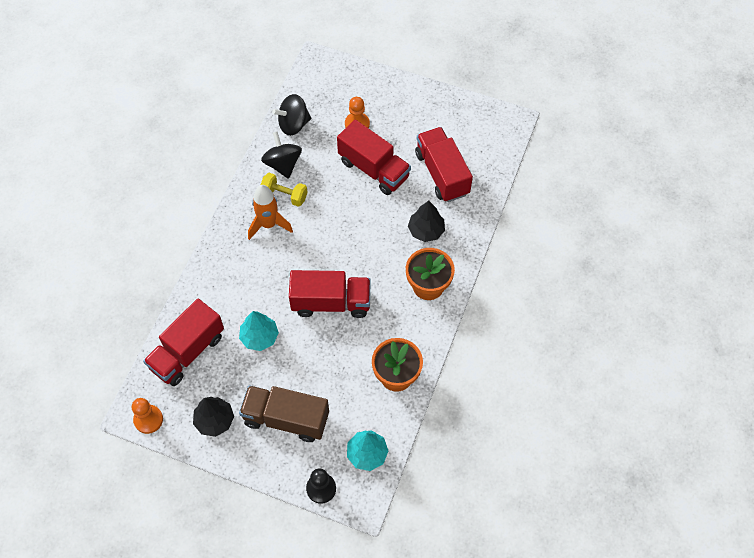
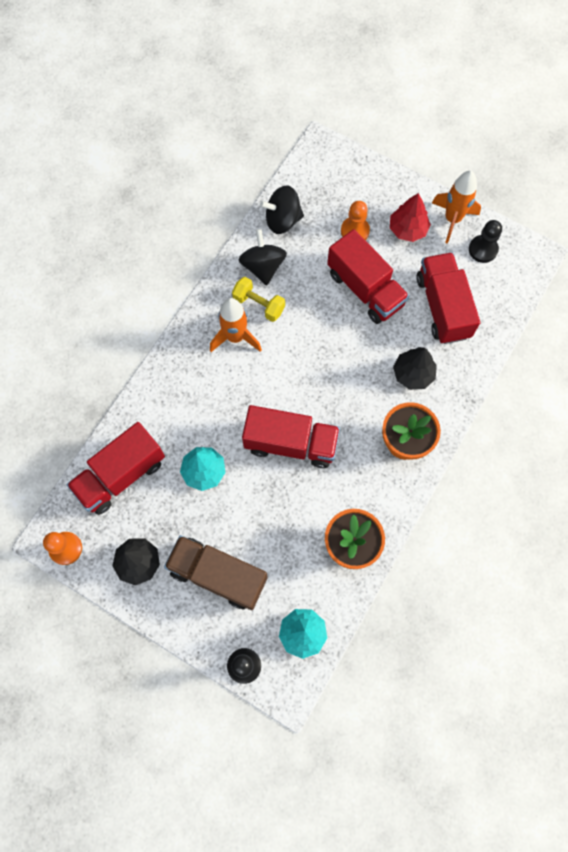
camera: 10 degrees right, 10 degrees up
(402, 116) = (407, 229): none -> red tree
(438, 103) = (452, 219): none -> orange rocket
(468, 123) = (483, 249): none -> black pawn

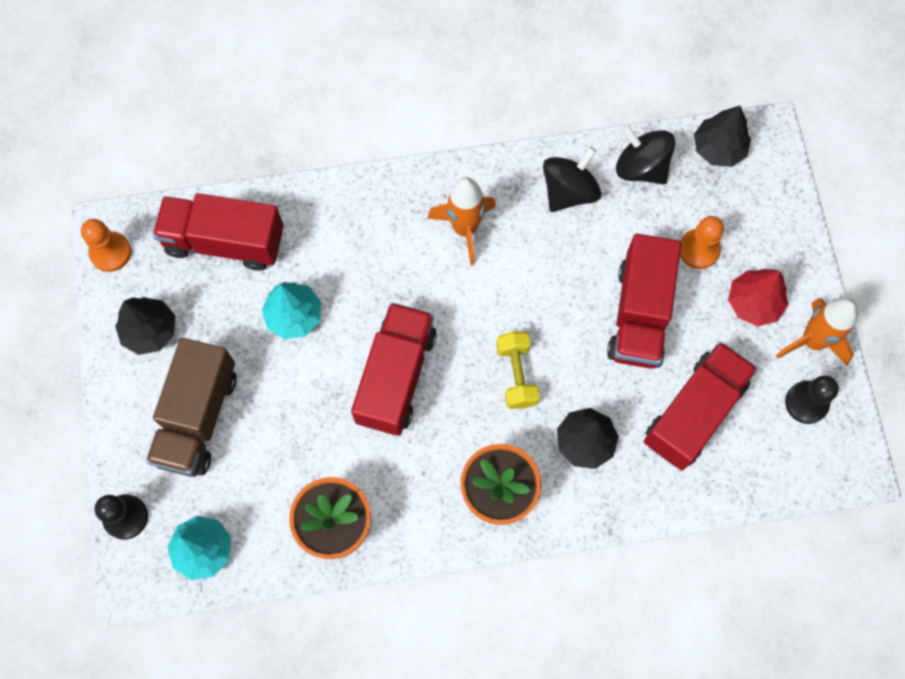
camera: 50 degrees right, 0 degrees up
(218, 575) = (198, 417): brown truck -> brown truck turned 150 degrees counterclockwise
(259, 305) = (522, 222): yellow dumbbell -> yellow dumbbell (516, 375)
(291, 443) = (396, 377): red truck -> red truck turned 135 degrees counterclockwise
(307, 175) = (718, 148): none -> black tree

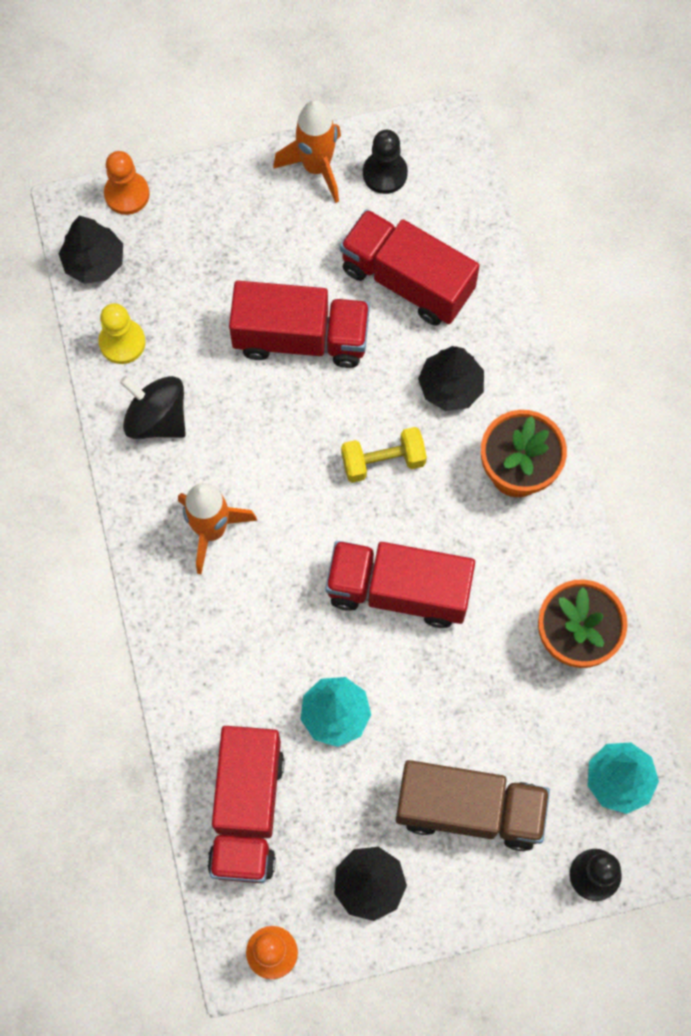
camera: 95 degrees left, 0 degrees up
(641, 167) = (122, 342): black spinning top -> yellow pawn
(698, 249) = (220, 280): orange pawn -> orange pawn (127, 194)
(753, 303) = (278, 224): red tree -> none

